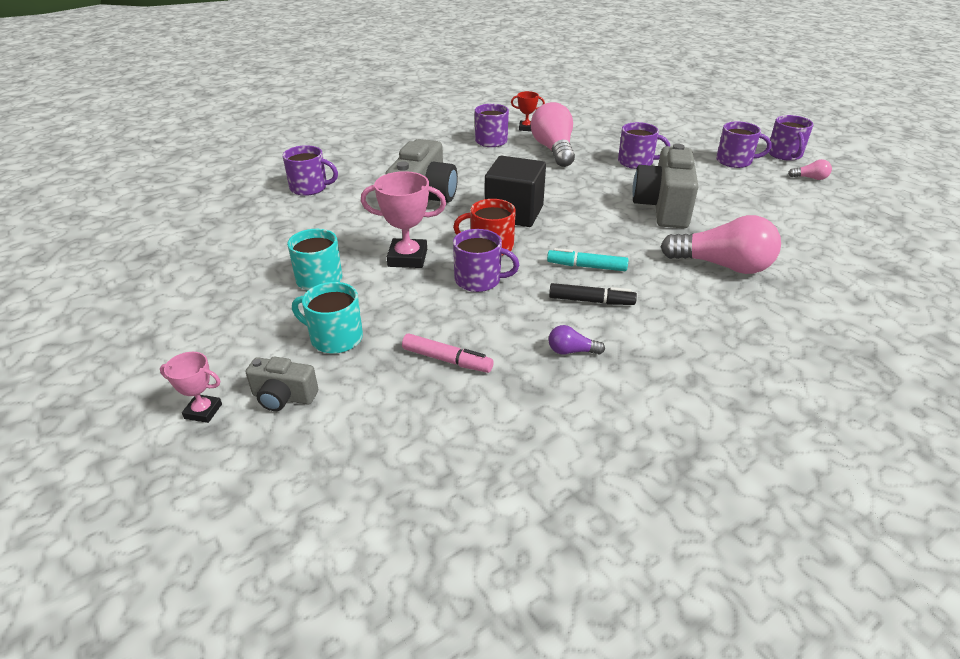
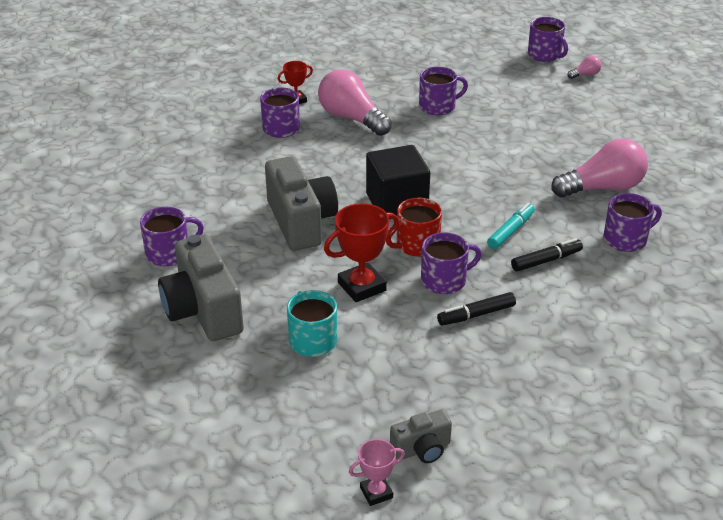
camera: 35 degrees left, 0 degrees up
(335, 338) = (396, 384): turquoise mug -> none
(407, 258) = (362, 286): pink trophy -> red trophy
(447, 360) = (502, 358): pink marker -> none
(471, 316) = (476, 315): none -> black marker
(571, 351) = (577, 308): purple light bulb -> none
(586, 266) = (510, 231): turquoise marker -> turquoise marker turned 150 degrees clockwise
(663, 207) = (508, 148): grey camera -> grey camera (203, 310)
(735, 161) = (514, 76): purple mug -> purple mug (626, 239)

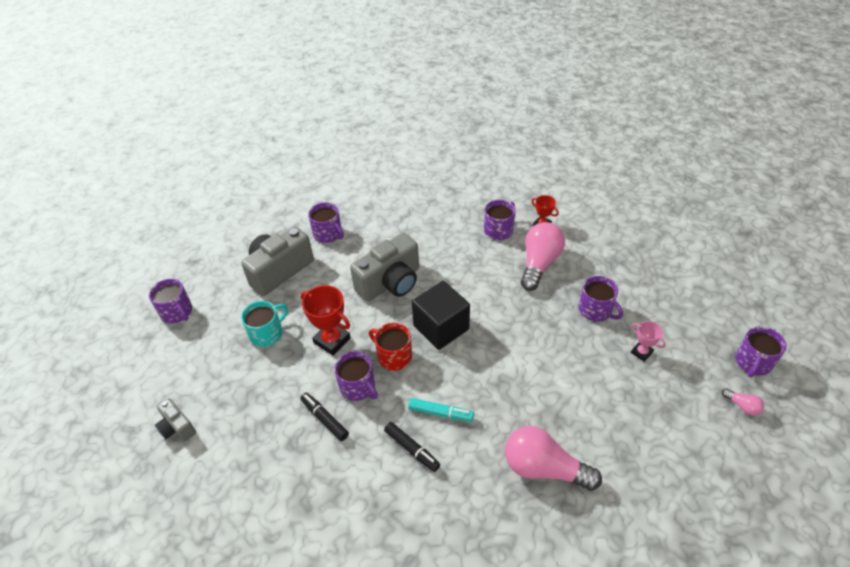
camera: 70 degrees right, 10 degrees up
(376, 493) = (135, 414): pink trophy -> pink trophy (641, 352)
(602, 188) = (544, 468): pink light bulb -> pink light bulb turned 150 degrees clockwise
(626, 239) = (471, 506): purple mug -> purple mug (177, 312)

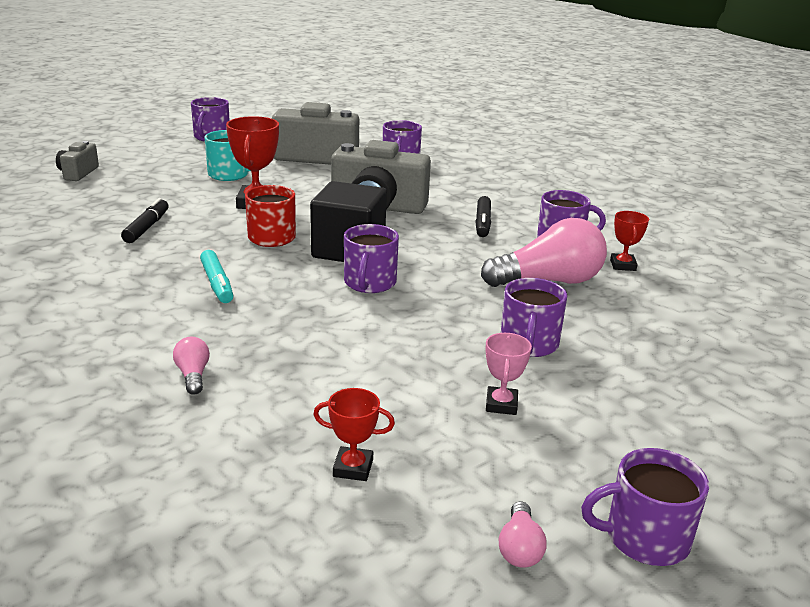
camera: 50 degrees right, 20 degrees down
(358, 387) = (207, 231): purple mug -> purple mug (369, 283)
(412, 449) = (147, 282): black marker -> black marker (483, 223)
(544, 468) = (193, 375): pink light bulb -> pink light bulb, size x0.44
(663, 436) = (353, 468): none -> red trophy

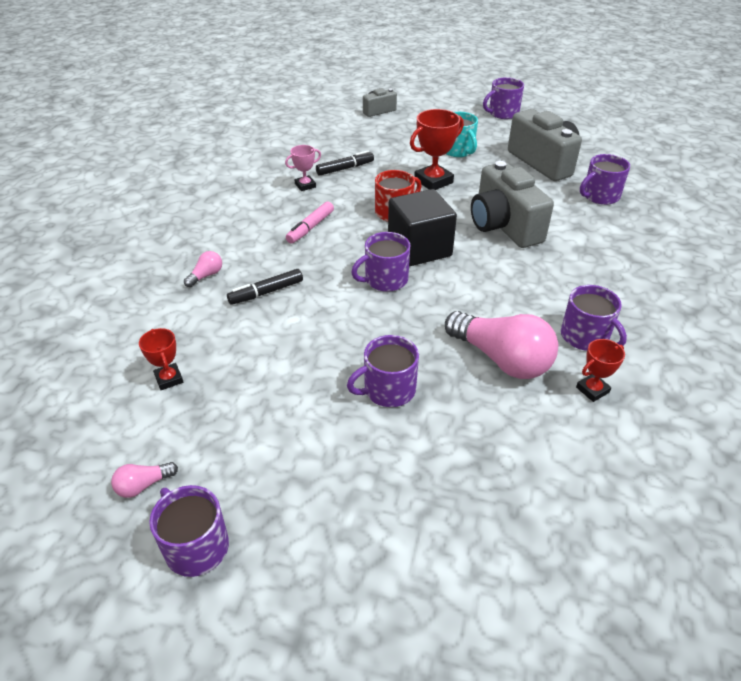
camera: 55 degrees right, 15 degrees up
(217, 284) = (310, 227): turquoise marker -> pink marker
(483, 223) = (554, 283): black marker -> black marker (266, 292)
(501, 404) = (292, 410): pink trophy -> pink trophy (305, 185)

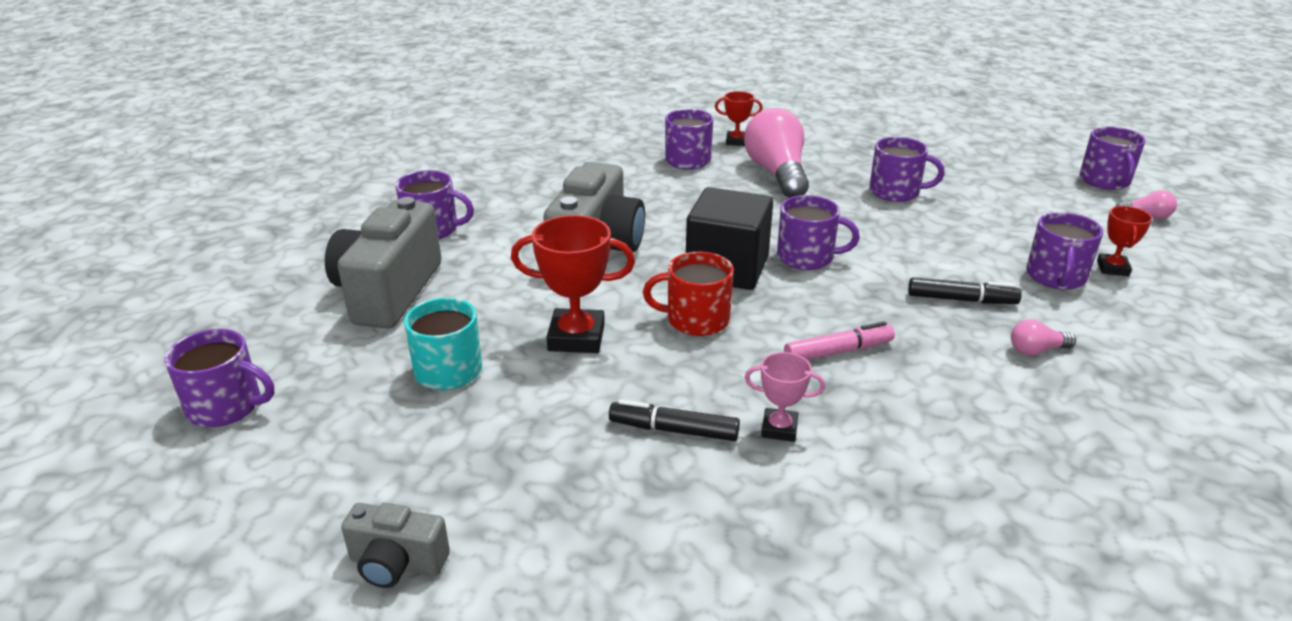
camera: 140 degrees left, 10 degrees down
(211, 346) = (1055, 277): none -> purple mug

